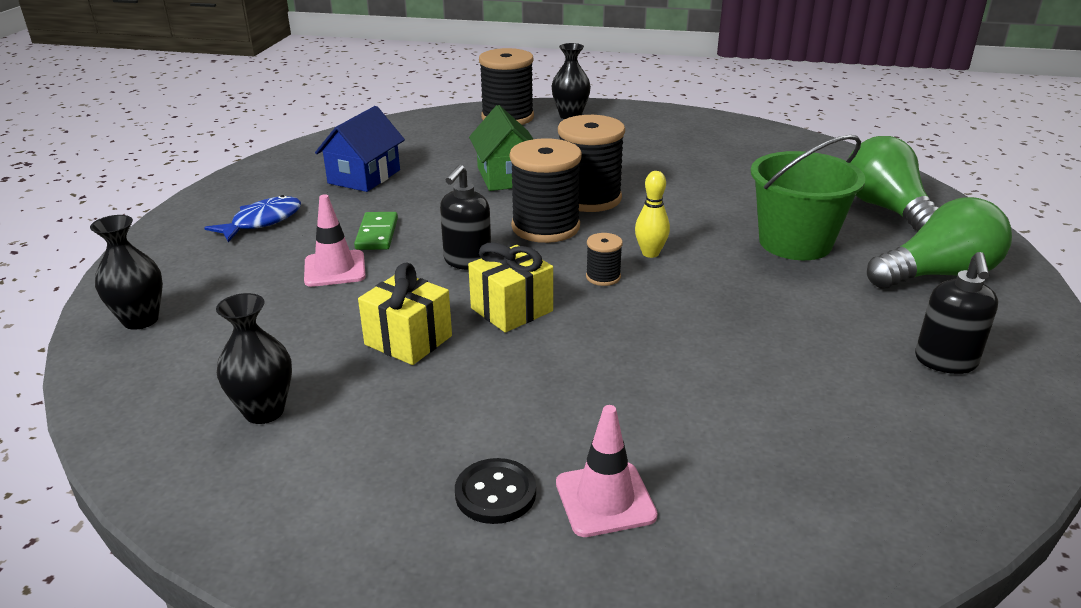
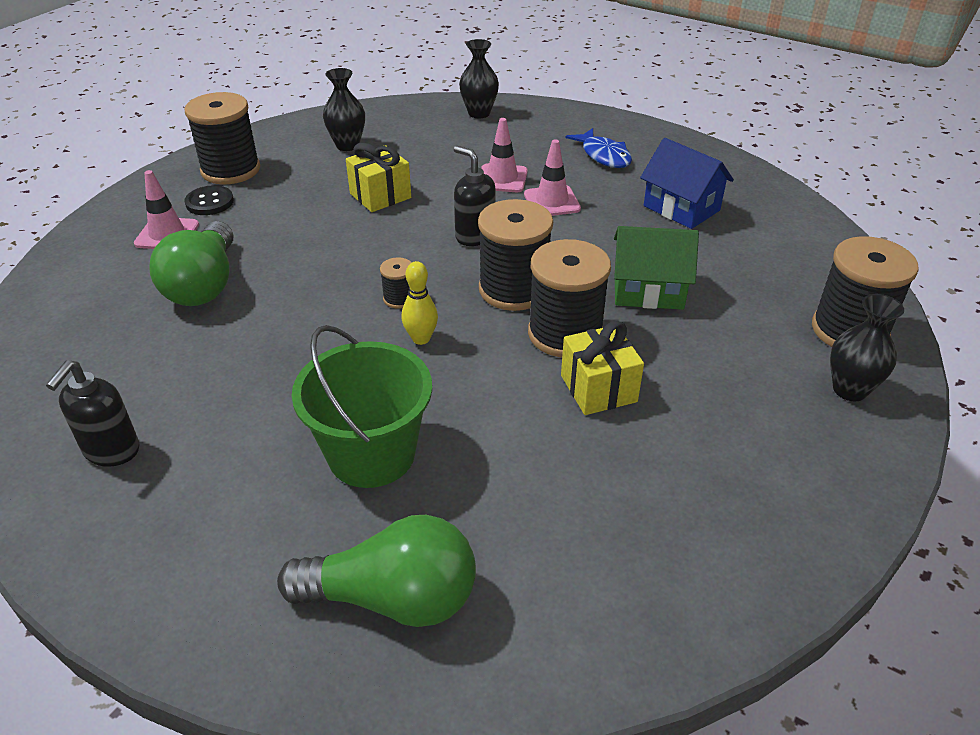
camera: 110 degrees right, 10 degrees up
(377, 234) = (552, 202): green domino -> pink traffic cone
(383, 514) = (230, 170): none -> black spool
(511, 310) = (385, 242): yellow gift -> yellow gift (598, 388)
(938, 275) = (223, 543): green light bulb -> green light bulb (204, 285)
(945, 362) = (111, 451): black soap dispenser -> black soap dispenser turned 105 degrees counterclockwise

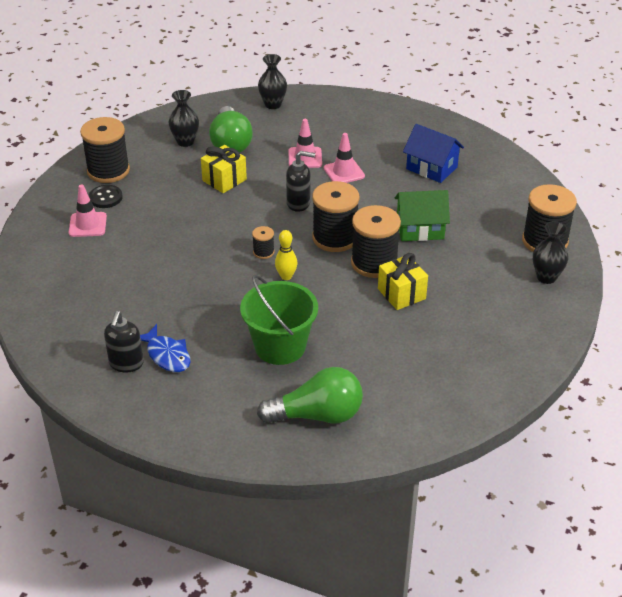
camera: 10 degrees left, 0 degrees up
(204, 285) = (131, 257): green light bulb -> green light bulb (230, 143)
(474, 236) = (299, 203): black soap dispenser -> black soap dispenser turned 150 degrees clockwise
(604, 156) = (371, 132): blue fish -> blue fish (167, 355)

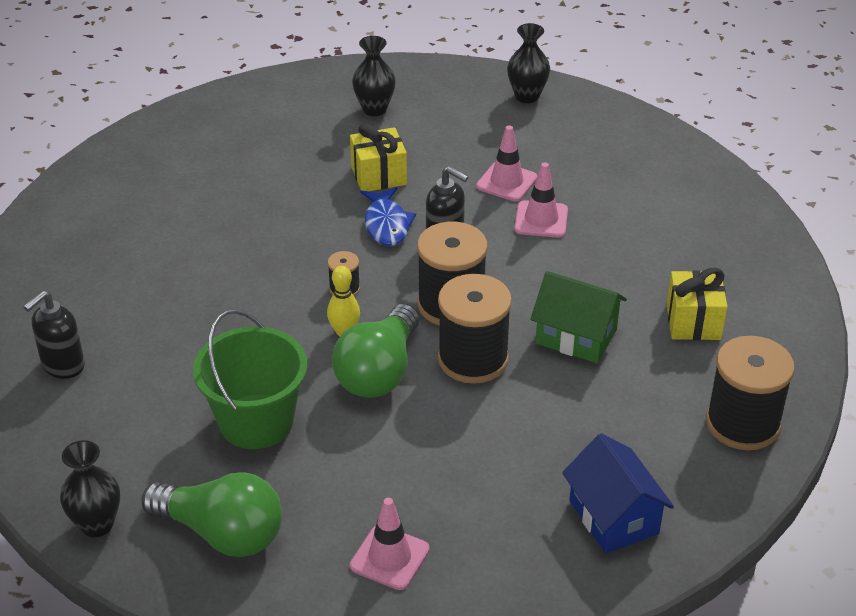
camera: 30 degrees right, 0 degrees up
(87, 225) = (170, 174): pink traffic cone -> pink traffic cone (389, 557)
(105, 198) = (220, 148): black button -> none
(108, 171) = (252, 115): black spool -> none
(167, 355) = (116, 375): blue fish -> blue fish (386, 224)
(230, 143) = (428, 130): green light bulb -> green light bulb (379, 371)
(401, 294) = (472, 416): yellow gift -> yellow gift (693, 322)
(431, 168) = (668, 256): blue house -> blue house (614, 517)
(546, 277) = (698, 477): black vase -> black vase (97, 524)

